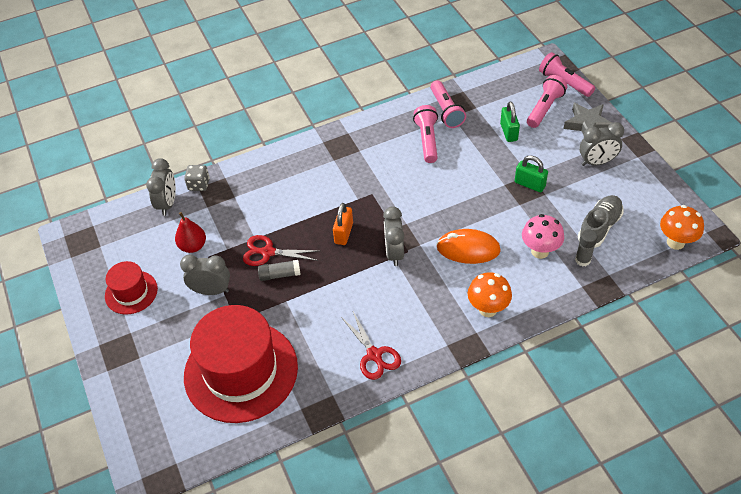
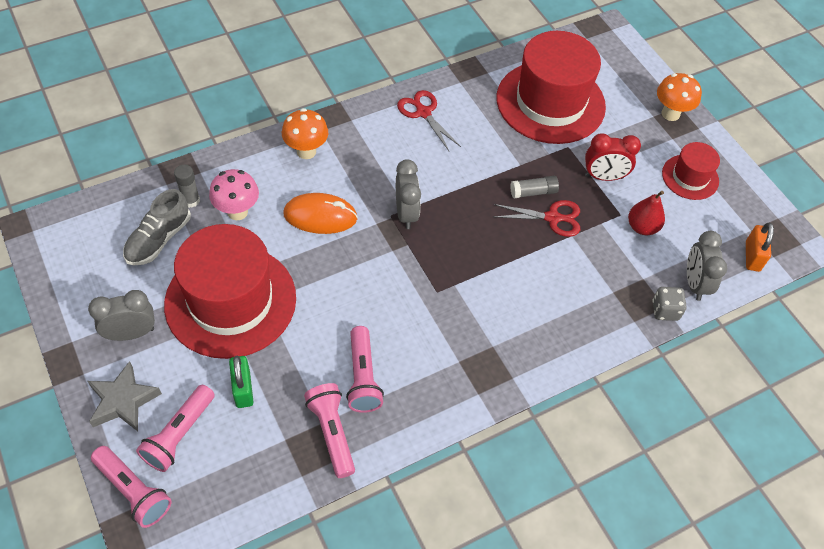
camera: 170 degrees right, 5 degrees up
(211, 291) = (603, 177): grey clock -> red clock
(343, 233) = (467, 239): orange padlock -> orange padlock (752, 256)
(529, 184) = (230, 301): green padlock -> red hat
(675, 242) = (75, 218): orange mushroom -> orange mushroom (670, 114)

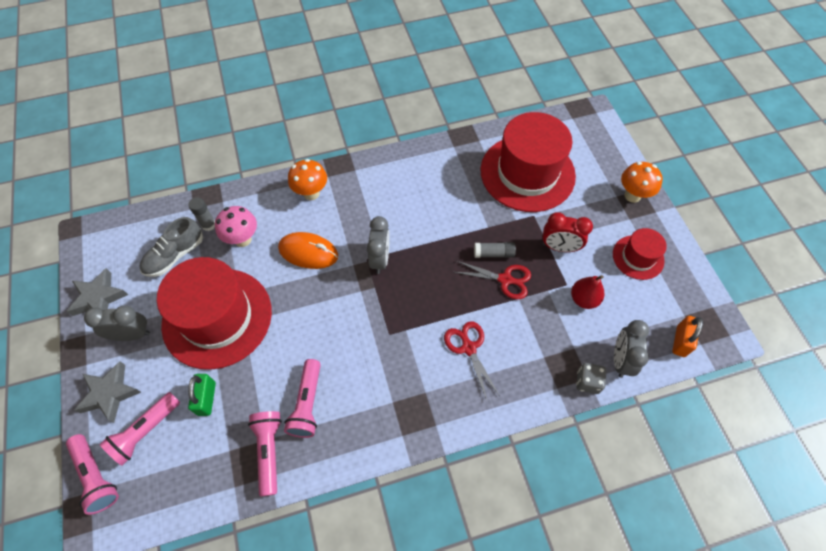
camera: 15 degrees right, 5 degrees up
(77, 298) = (98, 298): none -> grey star
(423, 112) = (416, 170): red scissors -> red scissors (468, 347)

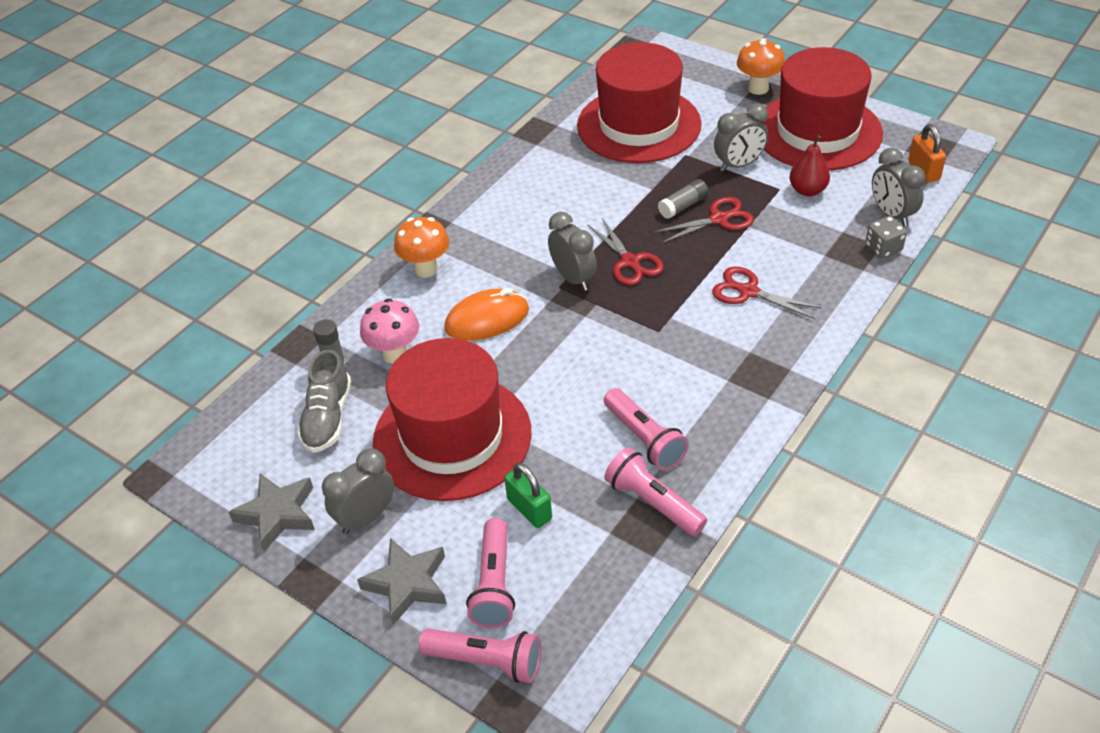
camera: 35 degrees left, 15 degrees down
(422, 272) = (630, 262): none -> red scissors
(559, 247) = (739, 165): red clock -> grey clock
(638, 257) = (817, 131): red hat -> red hat, size x2.02

